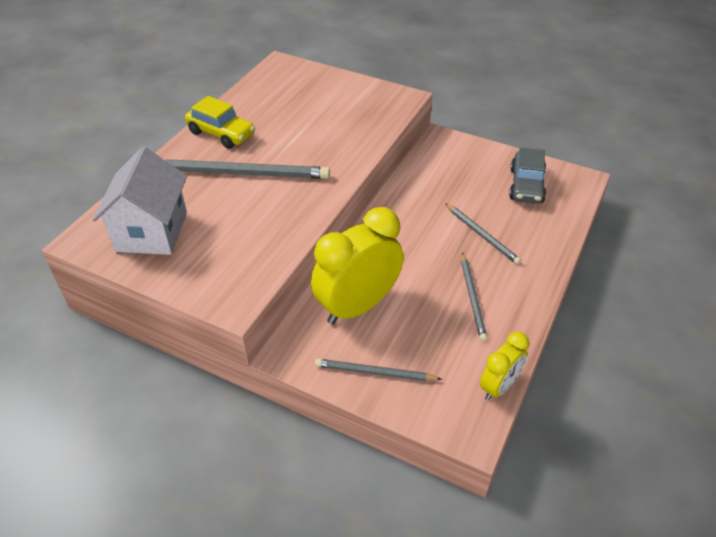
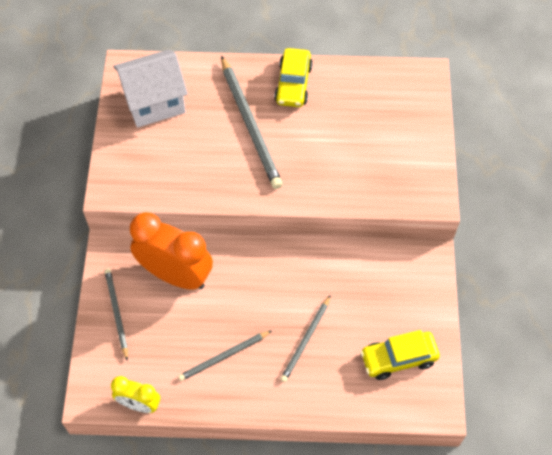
camera: 65 degrees right, 15 degrees up
(357, 306) = (176, 275): yellow clock -> orange clock
(526, 186) = (398, 358): grey car -> yellow car

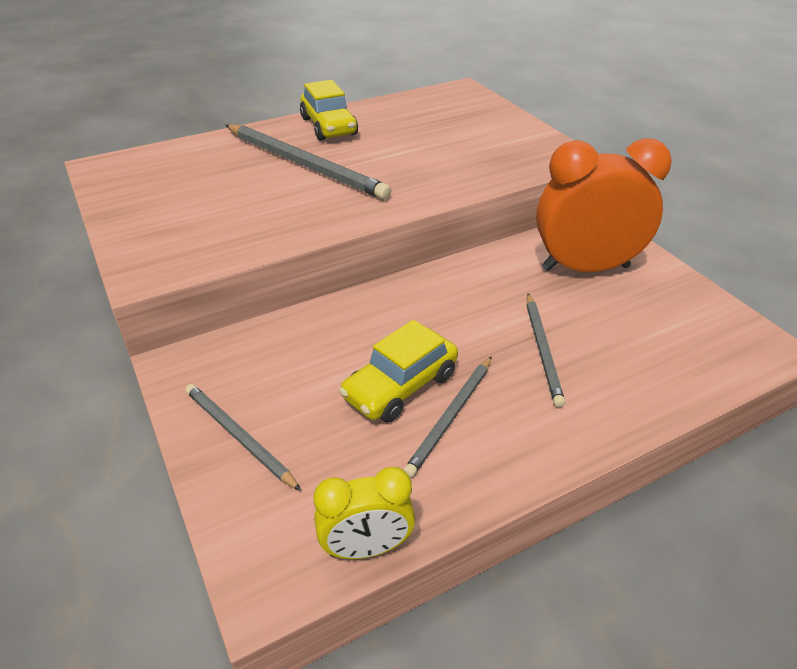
camera: 30 degrees left, 20 degrees down
(154, 102) = (161, 181): white house -> none
(176, 275) = (303, 355): orange clock -> orange clock (585, 268)
(398, 358) = (668, 320): yellow car -> yellow car (400, 386)

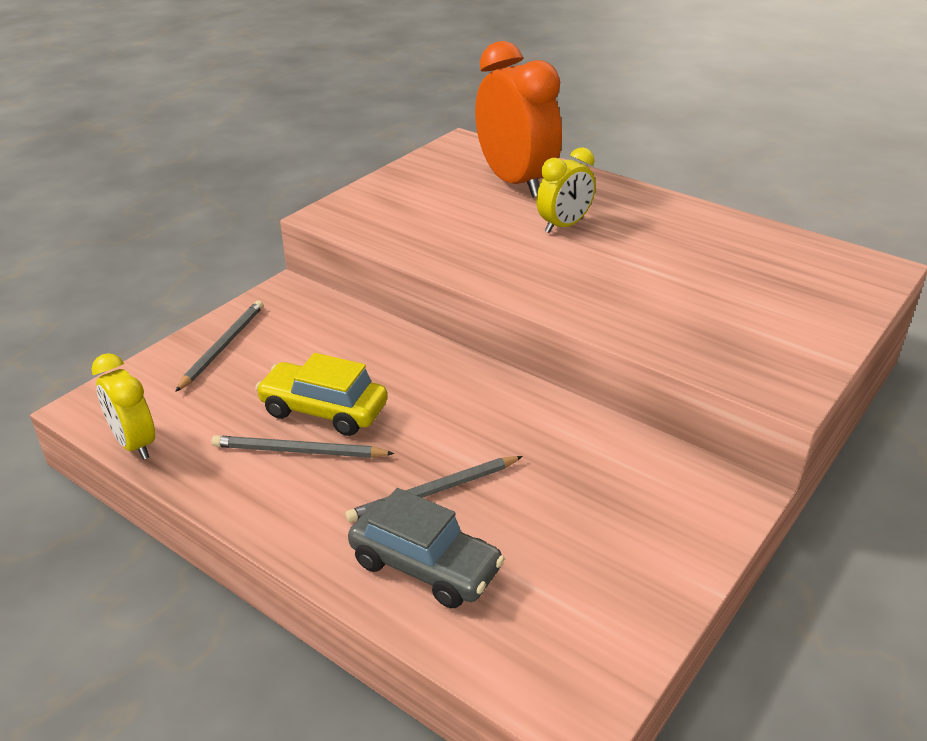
camera: 65 degrees right, 5 degrees down
(304, 164) = (564, 226): grey pencil -> yellow clock
(329, 126) = (659, 214): yellow car -> none
(585, 268) = (622, 497): orange clock -> orange clock (515, 182)
(624, 378) = (425, 566): none -> grey car

